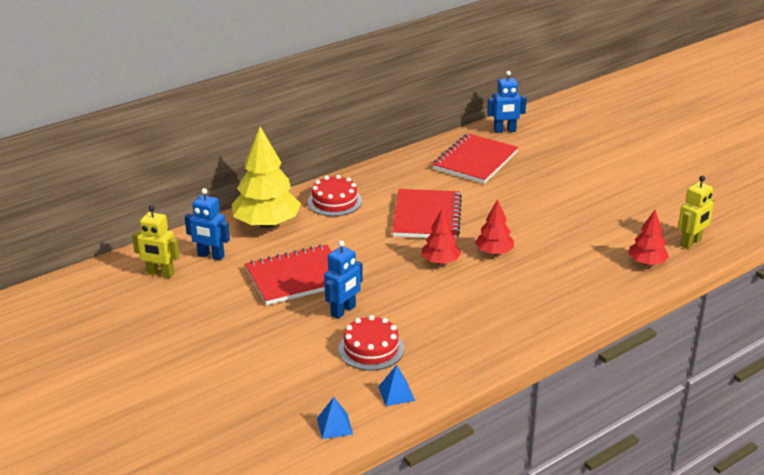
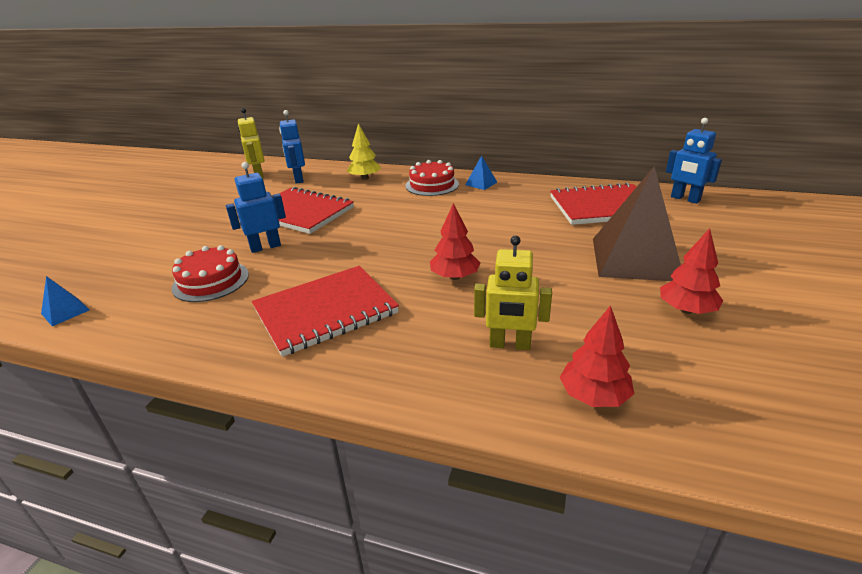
camera: 55 degrees right, 0 degrees up
(267, 224) = (365, 178): yellow tree -> yellow tree, size x0.54
(343, 311) = (265, 247): blue robot -> blue robot turned 150 degrees clockwise
(396, 393) = (135, 322): blue pyramid -> blue pyramid (481, 183)
(427, 217) = (468, 223): red notebook -> red notebook (325, 311)
(440, 261) = (399, 257): red tree -> red tree (686, 310)
(550, 187) = (635, 258): none -> brown pyramid
(691, 243) = (718, 421): yellow robot -> yellow robot (509, 345)

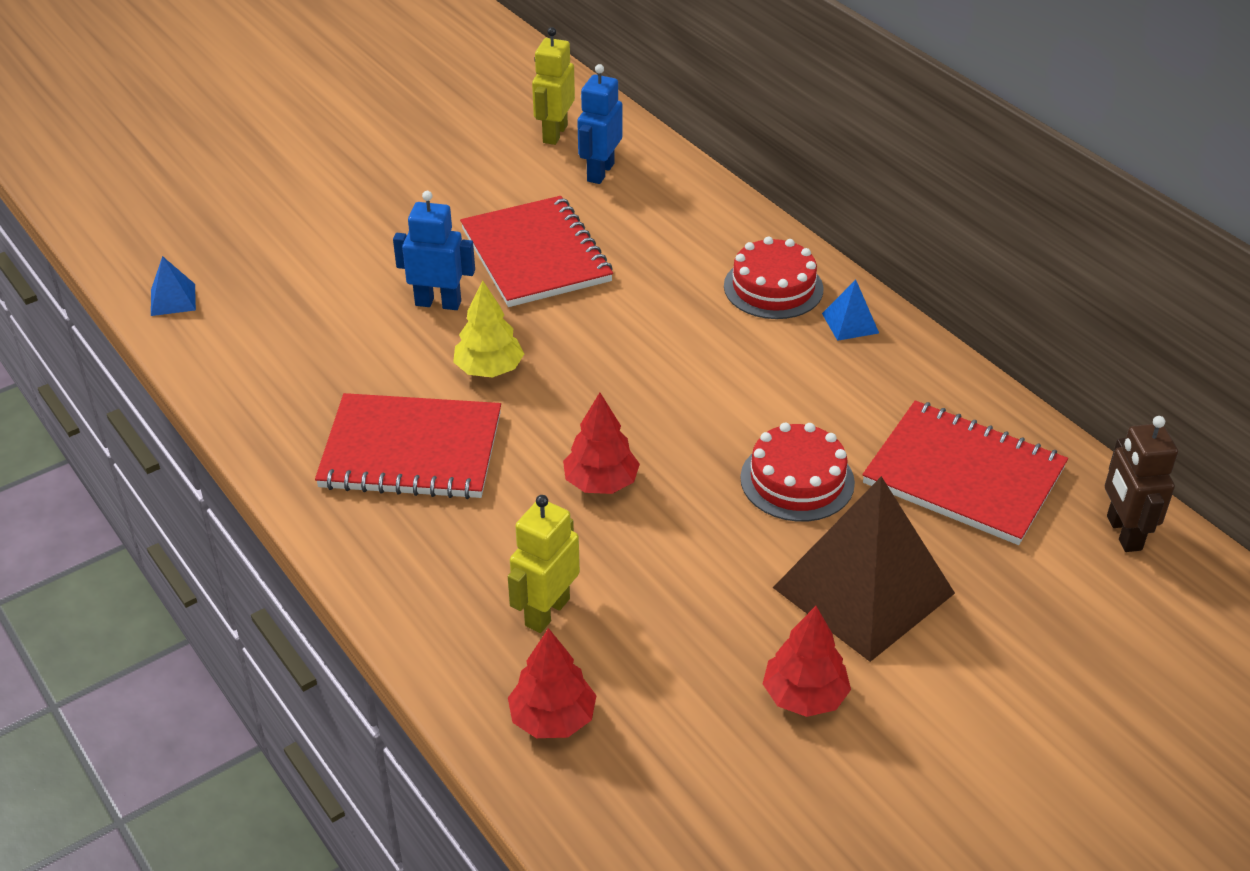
camera: 35 degrees right, 10 degrees up
(211, 281) = (336, 331): red cake -> red cake (797, 480)
(365, 178) = (694, 219): yellow tree -> yellow tree (489, 369)
(509, 345) = (546, 612): yellow robot -> yellow robot turned 75 degrees clockwise
(685, 199) = (1123, 533): blue robot -> brown robot

